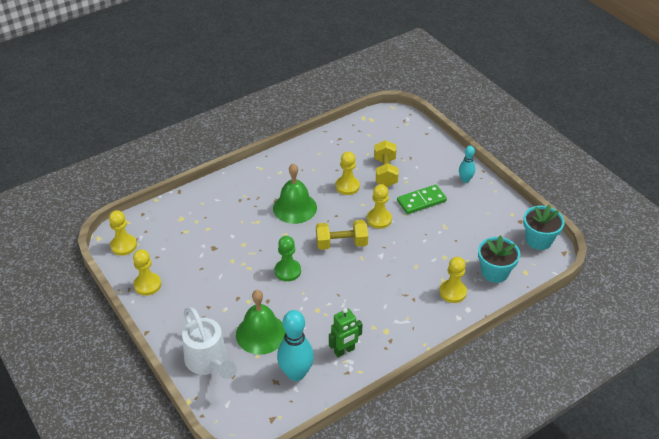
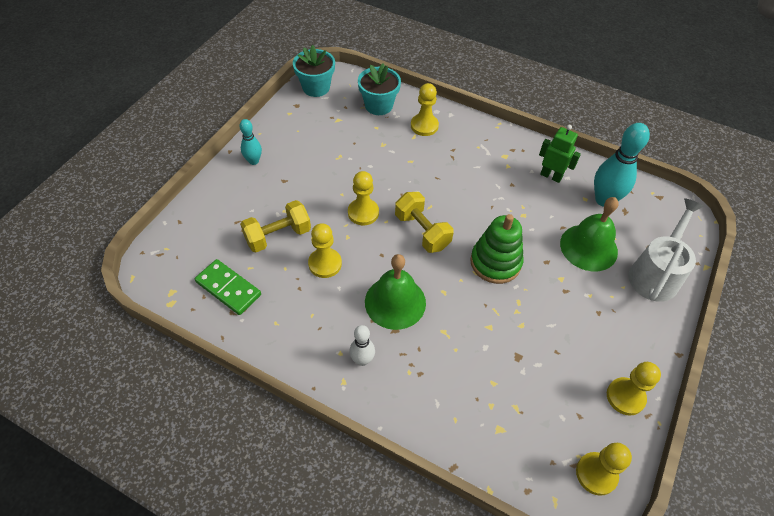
camera: 120 degrees left, 10 degrees up
(267, 179) = (362, 360): none -> white bowling pin
(287, 271) = (495, 262): green pawn -> green stacking toy
(421, 201) = (311, 186): green domino -> green domino (228, 288)

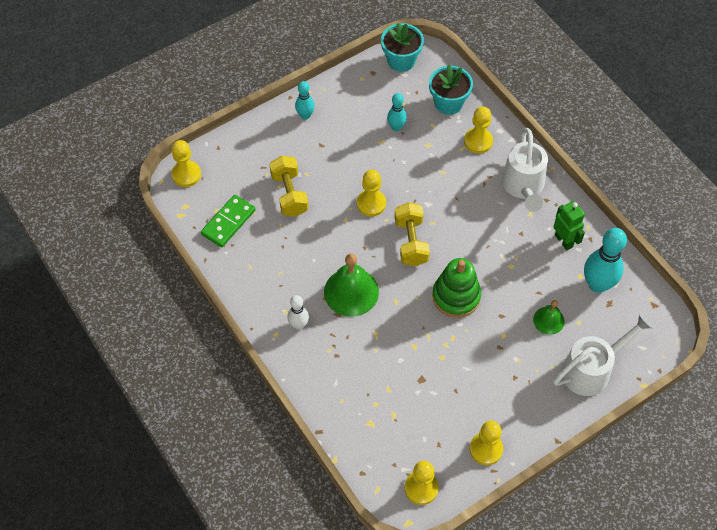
camera: 30 degrees right, 5 degrees up
(228, 288) = (228, 222): green domino -> green domino turned 60 degrees clockwise
(278, 236) = (289, 194): yellow dumbbell -> yellow dumbbell turned 75 degrees clockwise
(325, 264) = (314, 235): yellow pawn -> yellow pawn (186, 174)
(345, 140) = (396, 127): none -> turquoise bowling pin
(487, 147) = (523, 187): none -> white watering can
(588, 247) = (548, 320): green bell -> green bell, size x0.56

